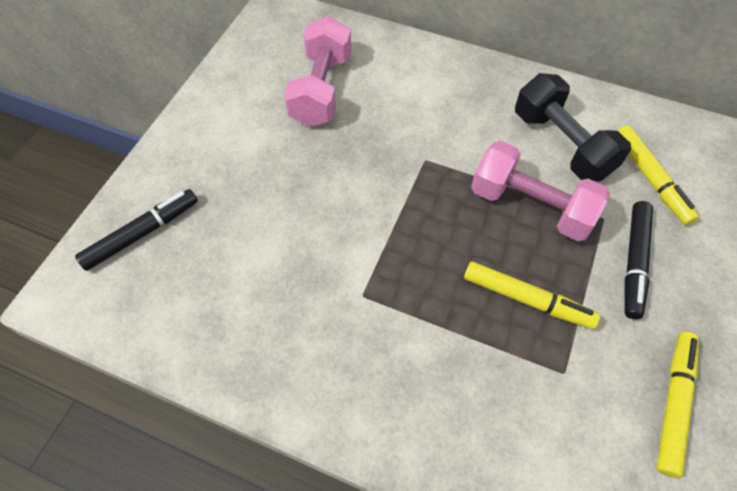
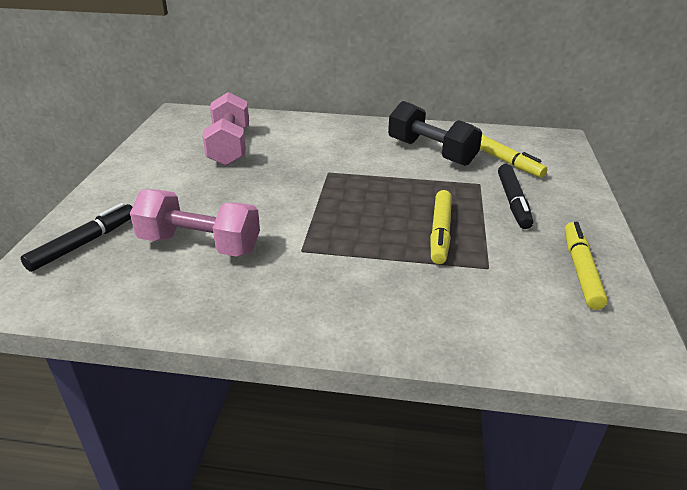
camera: 15 degrees left, 25 degrees down
(527, 299) = (440, 232): yellow marker -> yellow marker turned 90 degrees clockwise
(531, 206) = (421, 184): pink dumbbell -> pink dumbbell (200, 245)

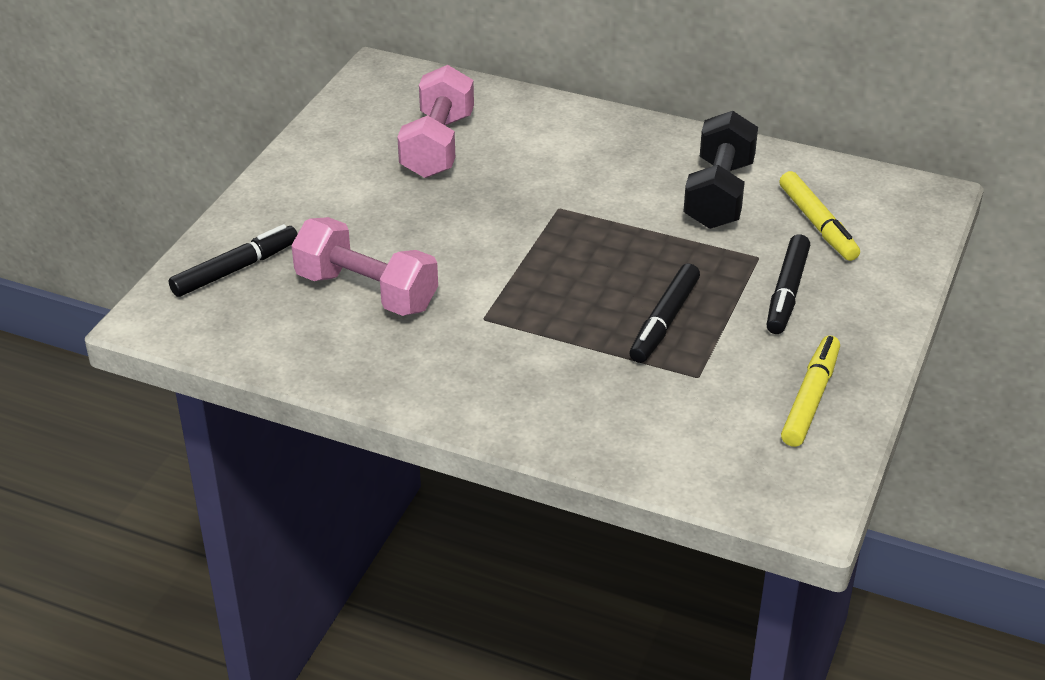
camera: 15 degrees right, 5 degrees up
(431, 152) = (719, 194): black dumbbell -> black dumbbell turned 45 degrees clockwise
(440, 232) = (664, 321): yellow marker -> black marker

